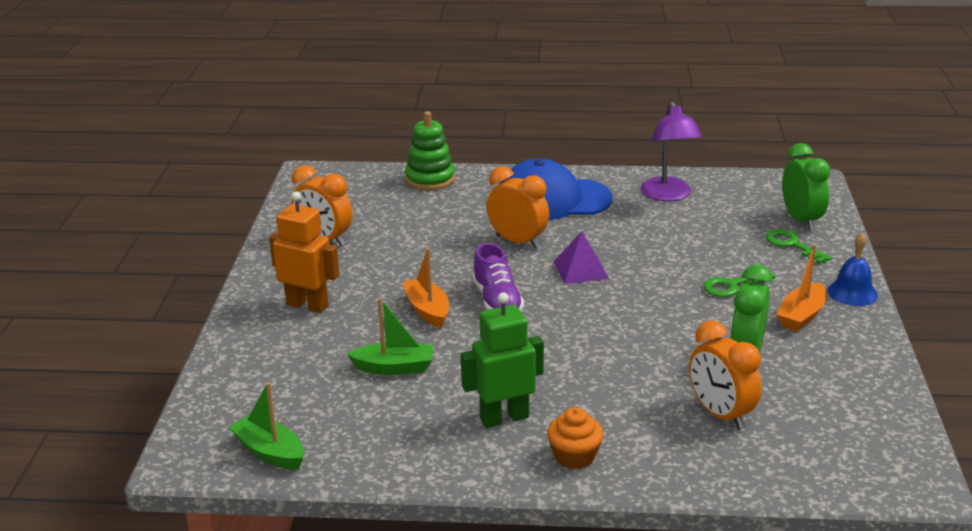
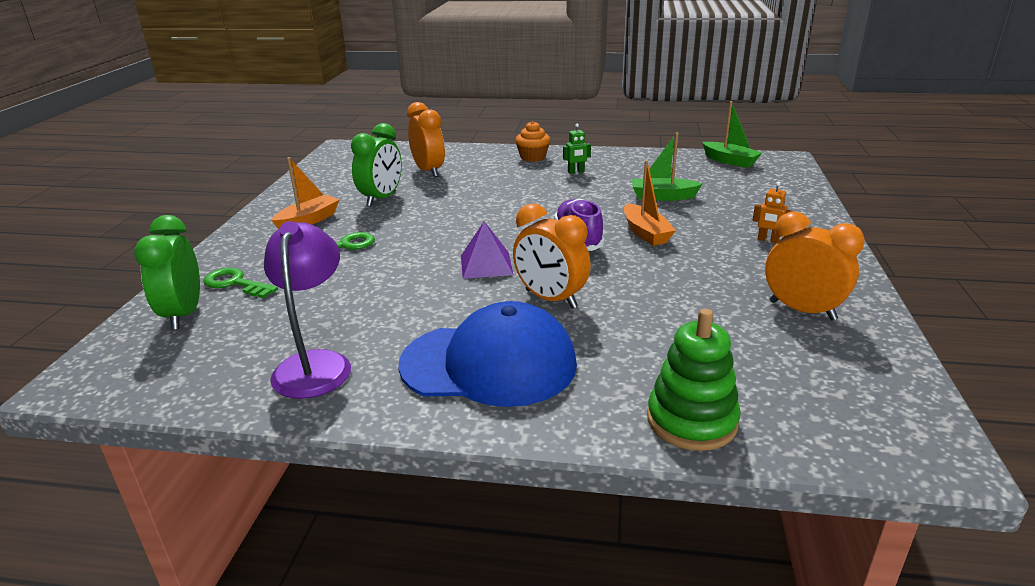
camera: 175 degrees left, 0 degrees up
(307, 305) = (768, 240): orange robot -> orange robot, size x0.49
(504, 418) = (576, 172): green robot -> green robot, size x0.49
(792, 245) = (235, 283): green key -> green key turned 150 degrees clockwise
(852, 293) = (240, 237): blue bell -> none

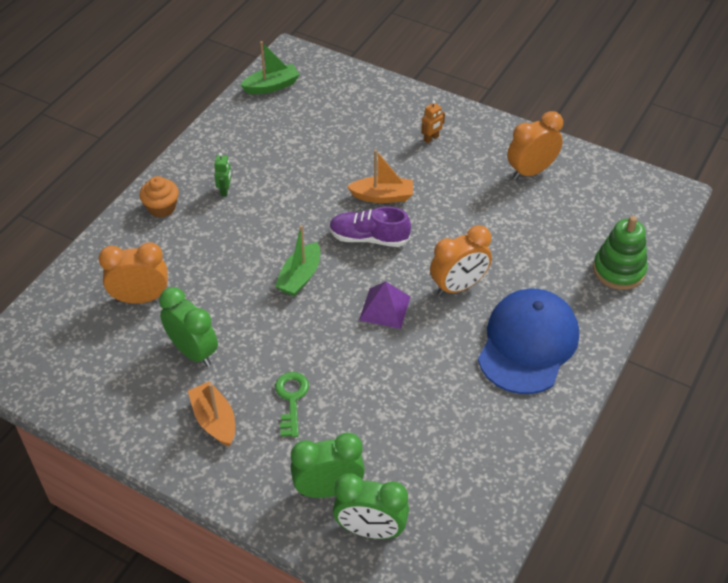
camera: 70 degrees left, 20 degrees up
(235, 283) = (328, 489): green key -> green clock
(315, 364) = (488, 442): purple lamp -> none
(662, 197) = (320, 158): green boat -> green boat (300, 277)

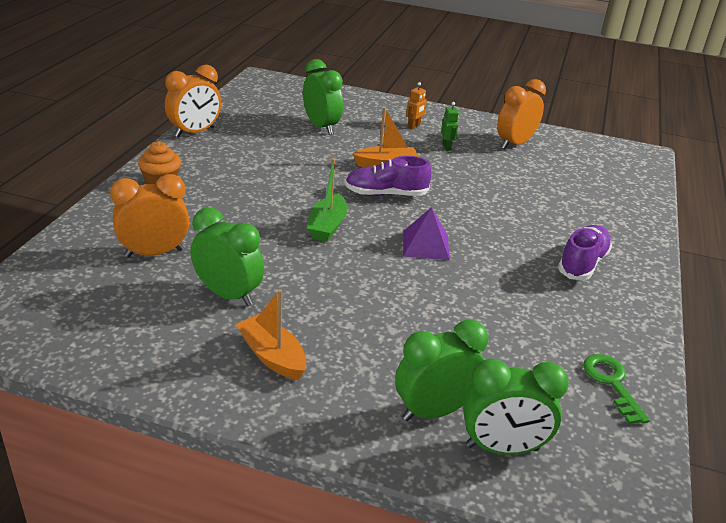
camera: 15 degrees left, 15 degrees down
(225, 190) = (226, 166): green robot -> green robot (446, 147)
(272, 86) = (250, 97): green boat -> none
(291, 399) = (356, 328): green key -> green key (611, 383)
(333, 135) = (321, 127): none -> green clock
(458, 286) = (491, 224): orange clock -> orange clock (195, 132)
(528, 344) = (582, 263): blue cap -> purple shoe
(618, 270) = (632, 205): green stacking toy -> none

